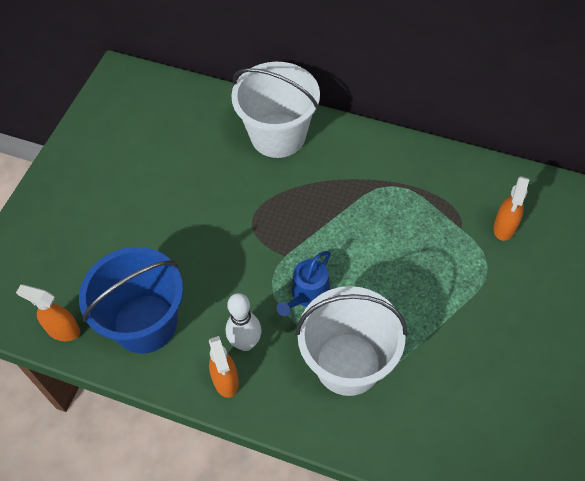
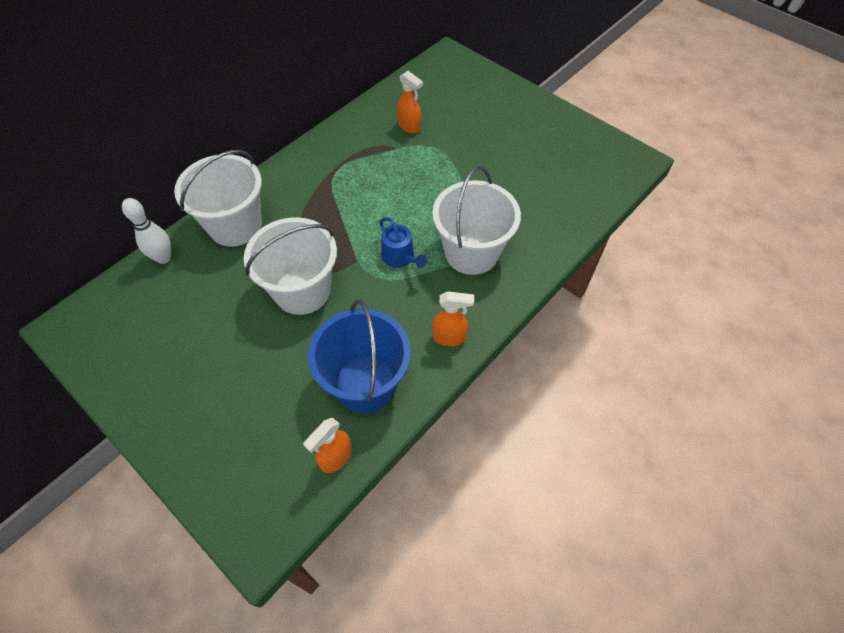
camera: 70 degrees left, 0 degrees up
(227, 225) = (302, 290): none -> white bucket
(245, 343) = (422, 313): white bowling pin -> white bowling pin (163, 258)

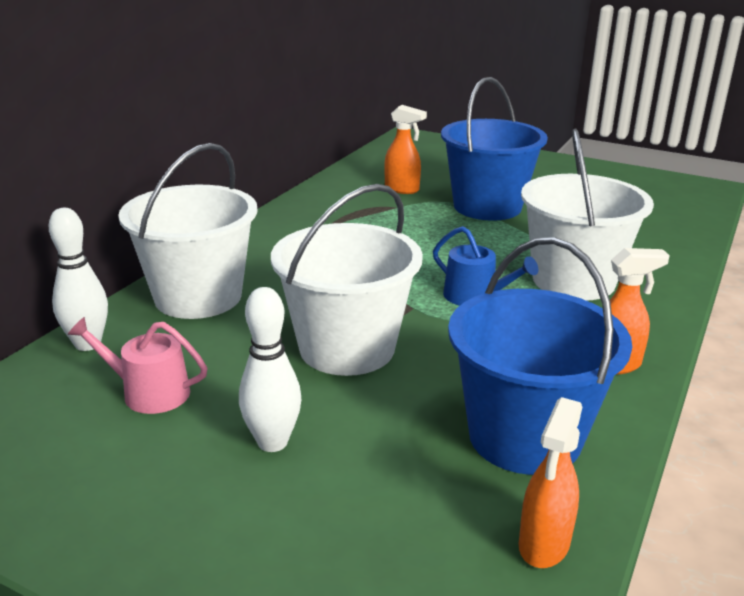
camera: 15 degrees left, 30 degrees down
(184, 305) = (148, 392): none -> pink watering can
(234, 358) = (272, 442): none -> white bowling pin
(459, 158) = (487, 207): none -> blue bucket

